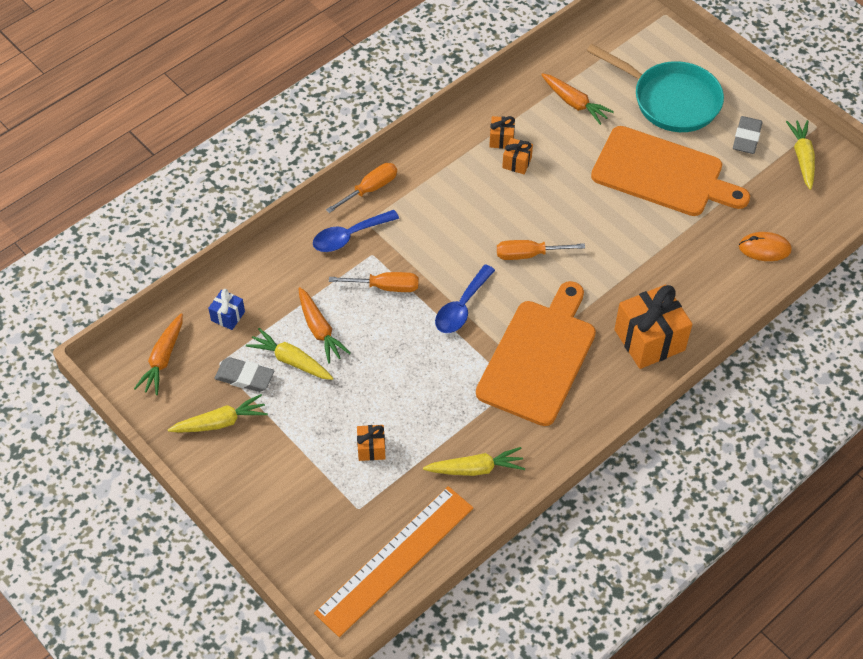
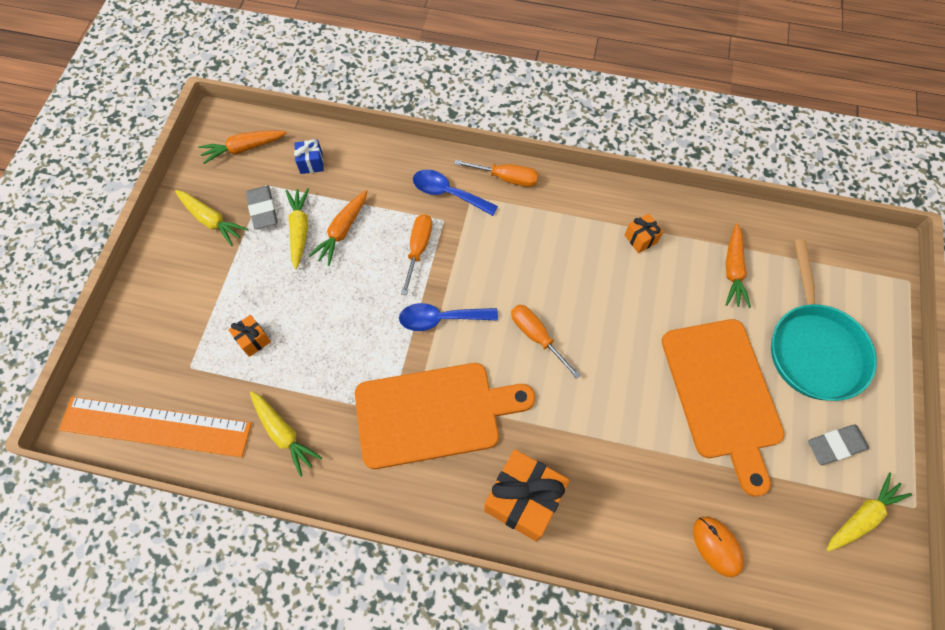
camera: 55 degrees right, 10 degrees up
(385, 287) = (418, 249): orange screwdriver -> orange screwdriver turned 135 degrees counterclockwise
(517, 163) = (626, 266): orange gift -> none

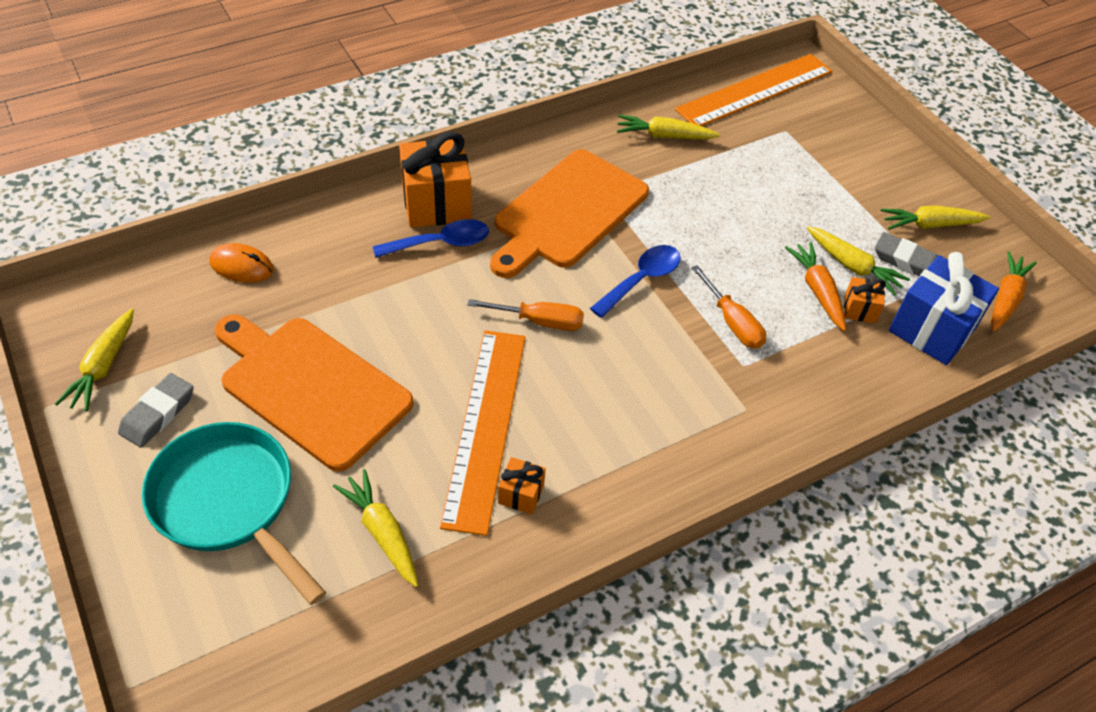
camera: 135 degrees right, 15 degrees down
(253, 340) = (768, 172): orange gift -> orange gift (859, 309)
(311, 163) = (932, 329): blue gift -> blue gift, size x2.08
(448, 193) = (772, 396): blue spoon -> blue spoon (440, 243)
(506, 178) = (736, 457): orange screwdriver -> none
(630, 290) = (485, 426): none -> orange ruler
(733, 270) = (382, 532): orange carrot -> yellow carrot

